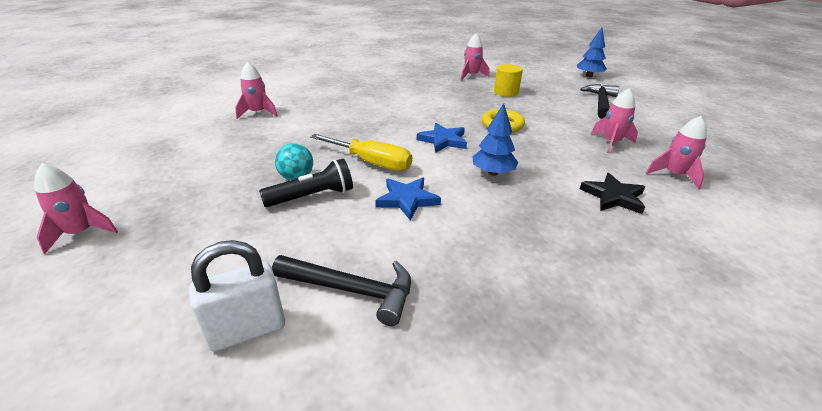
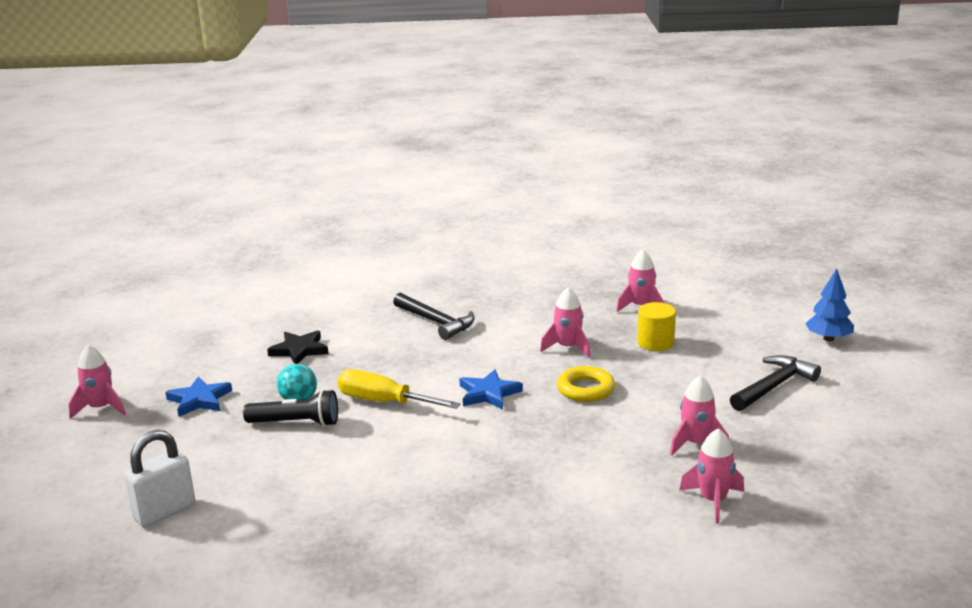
camera: 30 degrees right, 10 degrees down
(247, 330) = (164, 512): white padlock -> white padlock turned 45 degrees counterclockwise
(258, 113) = (324, 315): pink rocket -> pink rocket (568, 348)
(352, 290) = (257, 509): black hammer -> black hammer (436, 322)
(372, 163) = (384, 402): yellow screwdriver -> yellow screwdriver turned 150 degrees clockwise
(407, 200) = (378, 449): blue star -> blue star (199, 400)
(493, 173) = (497, 444): blue tree -> none
(613, 196) = (597, 503): black star -> black star (299, 350)

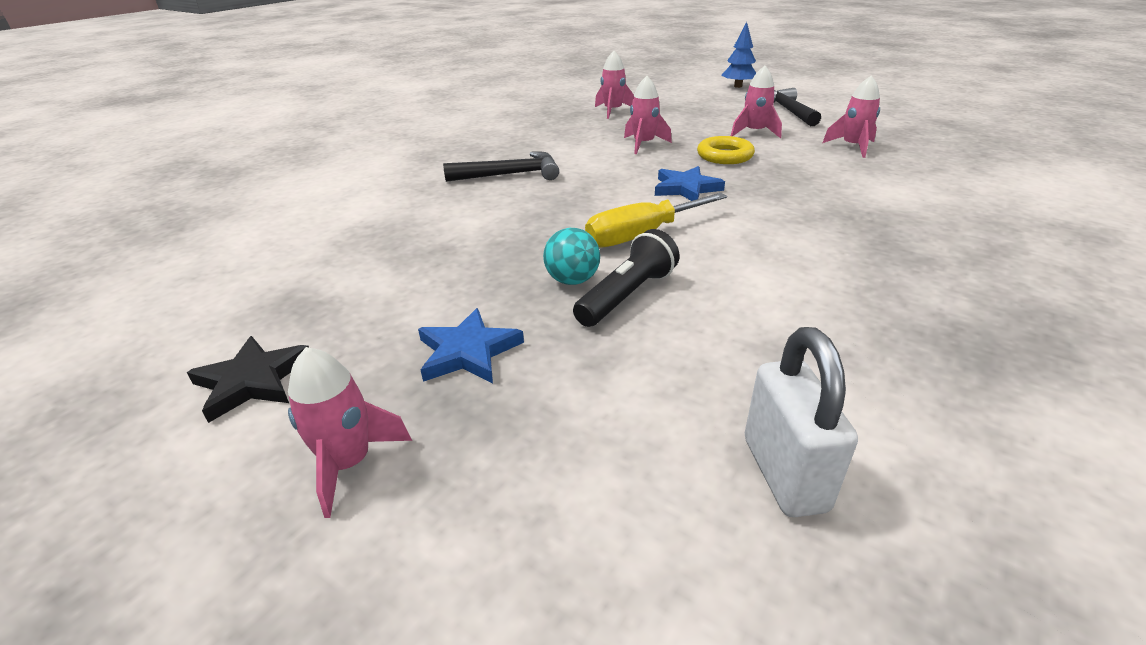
camera: 55 degrees left, 10 degrees up
(299, 350) = (448, 250): black star -> black star (253, 381)
(655, 343) = (677, 121): yellow cylinder -> none
(713, 501) = (946, 162): pink rocket -> pink rocket (754, 132)

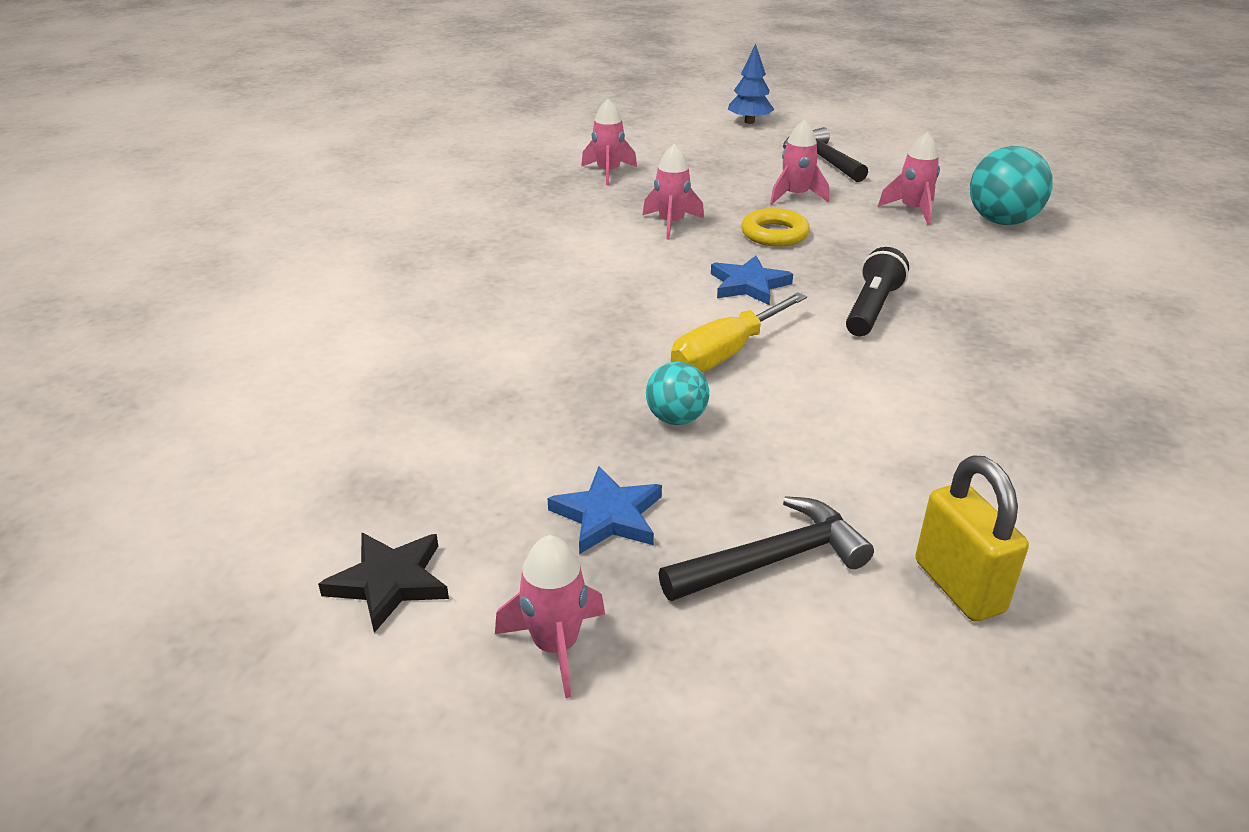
camera: 15 degrees left, 0 degrees up
(510, 175) = (528, 283): black hammer -> black hammer (773, 560)
(627, 295) = (743, 429): black flashlight -> black flashlight (872, 309)
(784, 473) = (958, 586): white padlock -> yellow padlock
(933, 159) = (1001, 221): none -> turquoise ball

